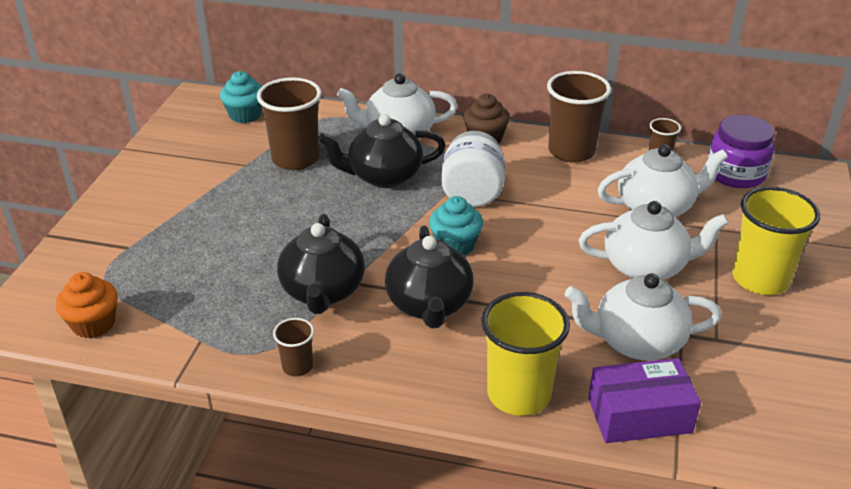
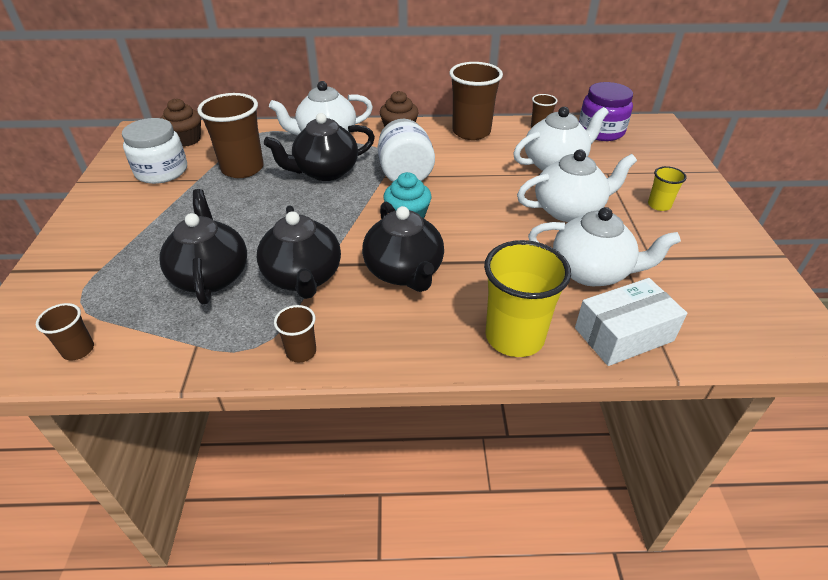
camera: 15 degrees left, 5 degrees up
(93, 324) = (78, 350): orange cupcake -> brown cup
(210, 149) = (161, 171): none -> white jar
(232, 274) = (211, 276): none -> black teapot
(245, 115) = (186, 140): turquoise cupcake -> brown cupcake
(637, 342) = (591, 271): white teapot -> white teapot turned 150 degrees counterclockwise
(639, 415) = (623, 334): purple box -> white box
(760, 279) = (659, 205): yellow cup -> yellow cup, size x0.50

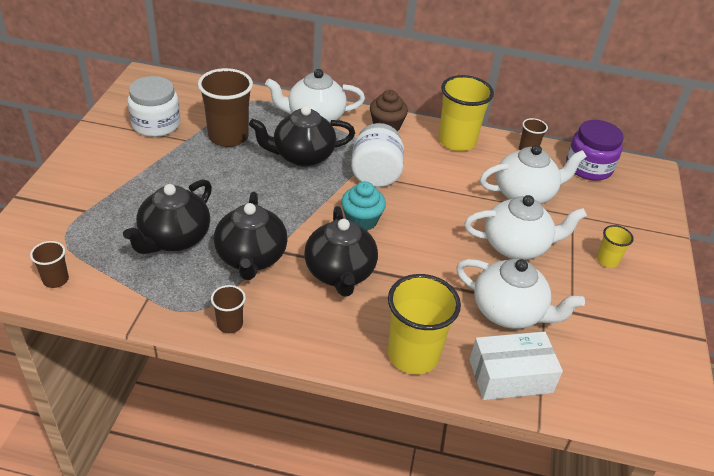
camera: 10 degrees right, 0 degrees up
(186, 140) = (185, 95): brown cupcake -> none
(211, 276) = (174, 238): black teapot -> black teapot turned 150 degrees counterclockwise
(471, 132) = (457, 141): brown cup -> yellow cup

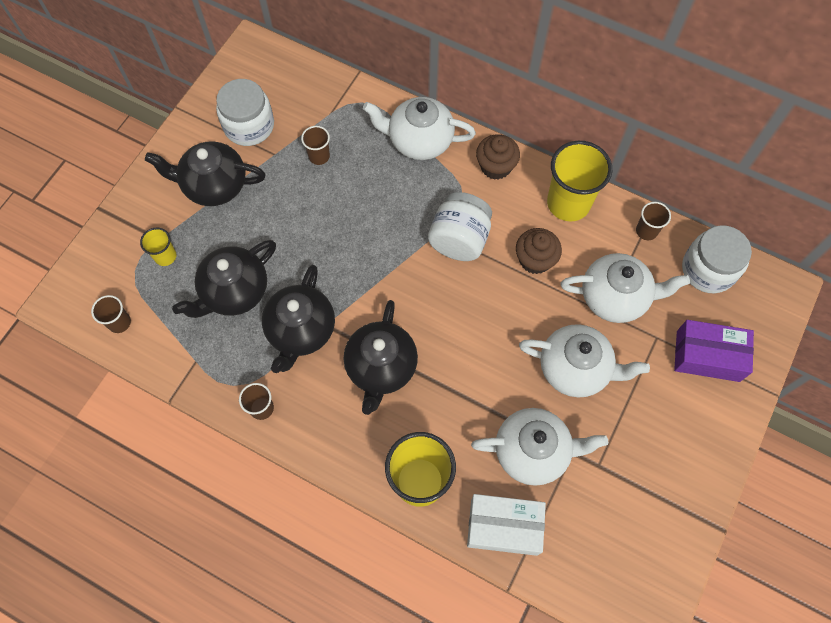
camera: 20 degrees right, 25 degrees up
(228, 137) = (319, 156): brown cup -> brown cup, size x0.50
(302, 156) = (389, 198): black teapot -> black teapot (214, 185)
(361, 220) = (424, 302): turquoise cupcake -> none
(446, 179) = (535, 260): none -> brown cupcake
(508, 312) = (532, 451): white teapot -> white teapot turned 45 degrees counterclockwise
(588, 167) = (708, 269): purple jar -> white jar
(607, 260) = (667, 408): yellow cup -> yellow cup (165, 256)
(620, 220) = (708, 356): none -> purple box

